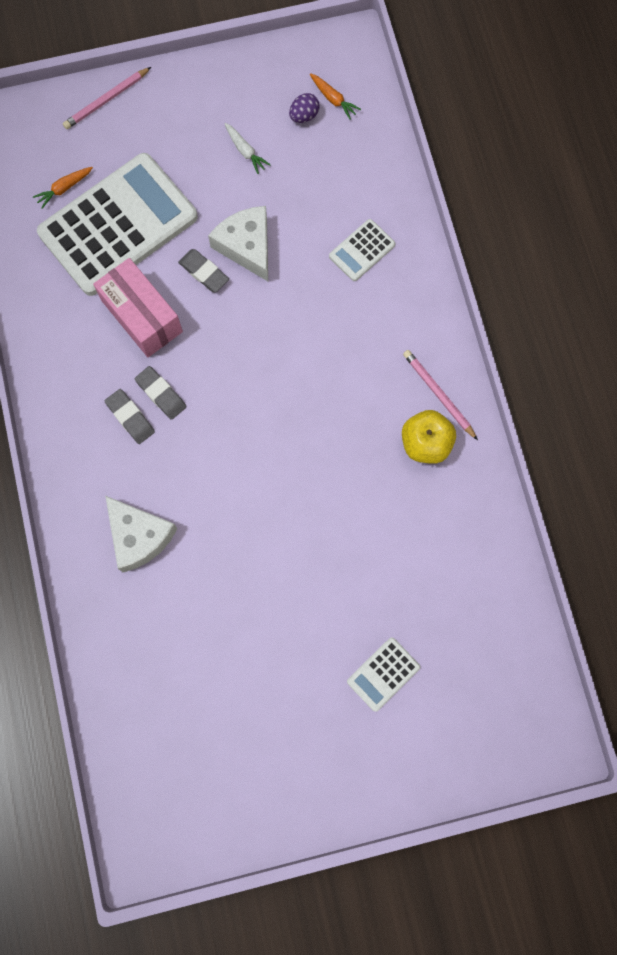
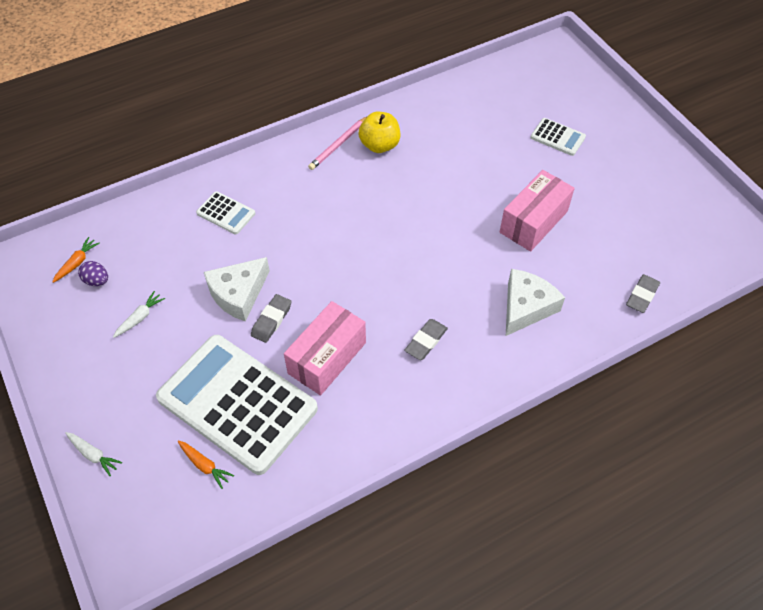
camera: 105 degrees left, 20 degrees down
(106, 100) = (93, 455): pink pencil -> white carrot
(161, 394) = (396, 324): grey eraser -> grey eraser (642, 295)
(253, 589) = (533, 222): none -> pink box

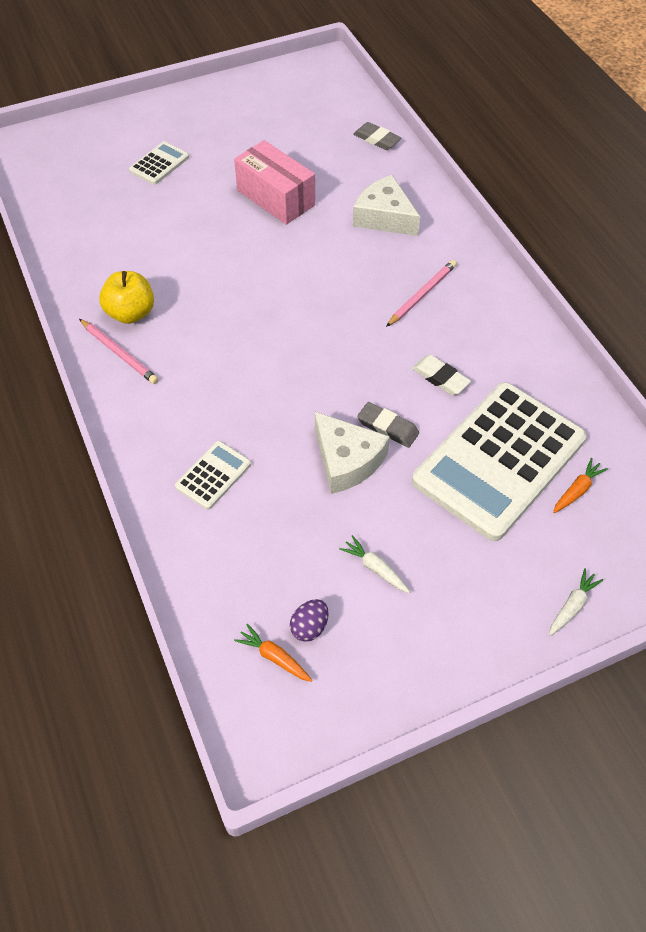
camera: 85 degrees left, 0 degrees up
(327, 358) = (440, 378): pink box -> white eraser
(426, 341) = (422, 295): grey eraser -> pink pencil

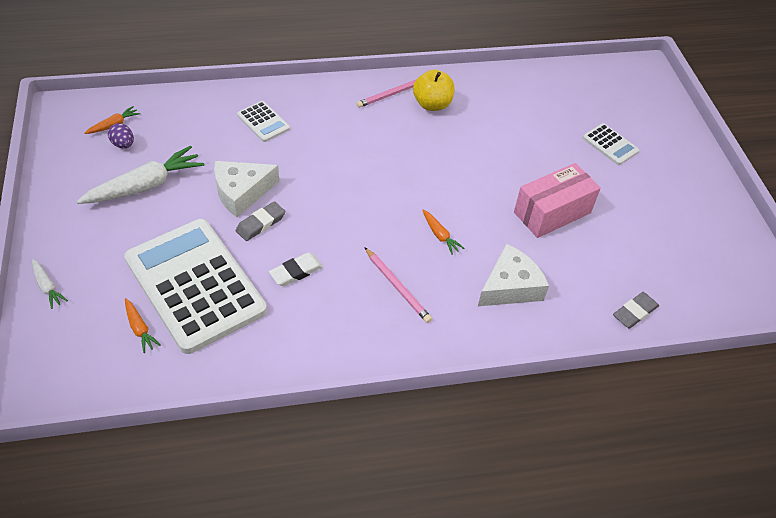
camera: 100 degrees right, 5 degrees down
(341, 274) = (440, 235): none -> orange carrot
(375, 568) = (145, 186): white carrot -> white carrot, size x2.07

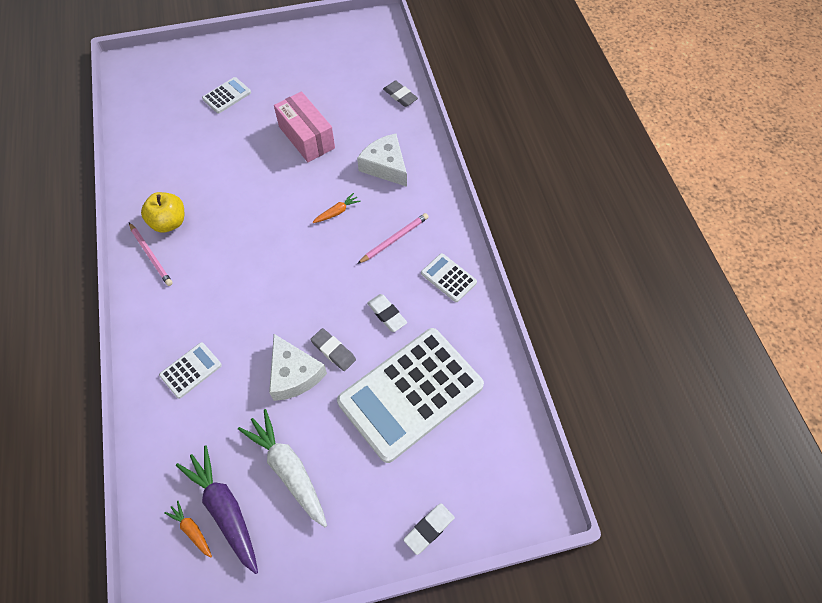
camera: 90 degrees left, 10 degrees up
(47, 287) = (429, 529): white carrot -> white eraser
(123, 144) = (225, 510): purple egg -> purple carrot
(140, 328) = (463, 430): orange carrot -> none
(336, 336) = (448, 278): none -> white calculator

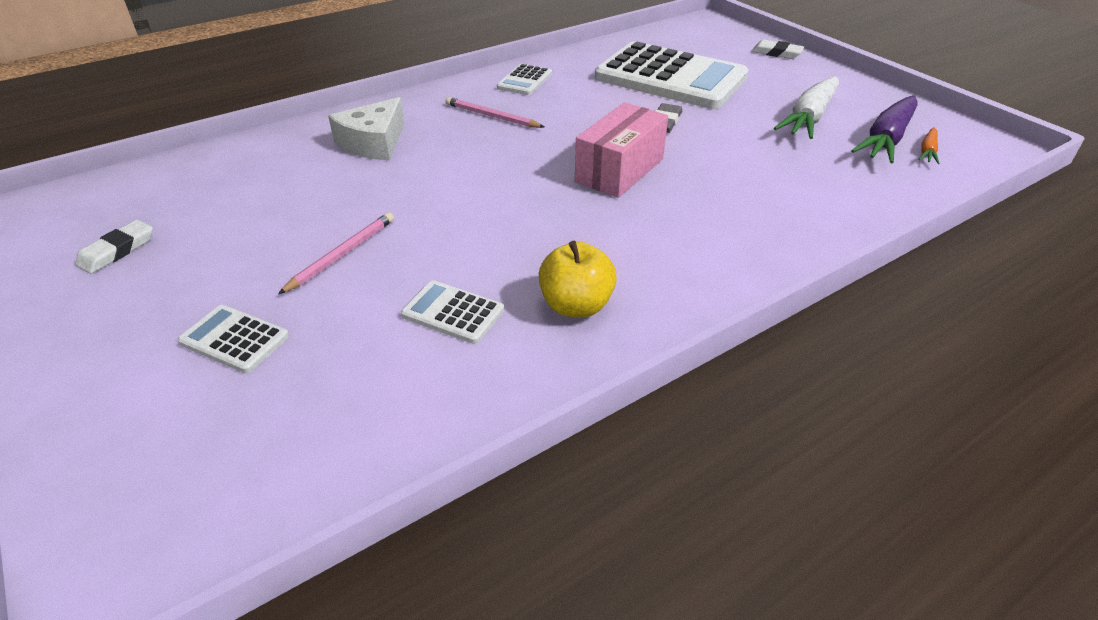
camera: 110 degrees left, 20 degrees down
(151, 255) = (651, 302): pink pencil -> pink pencil (342, 255)
(191, 370) = (781, 204): white calculator -> white calculator (453, 313)
(294, 374) = (713, 137): white cheese -> none
(306, 137) = (333, 217): pink box -> pink box (619, 170)
(337, 212) = (470, 160): orange carrot -> none
(387, 314) = (595, 103): white eraser -> white eraser (117, 251)
(400, 96) = (226, 157): grey eraser -> none

